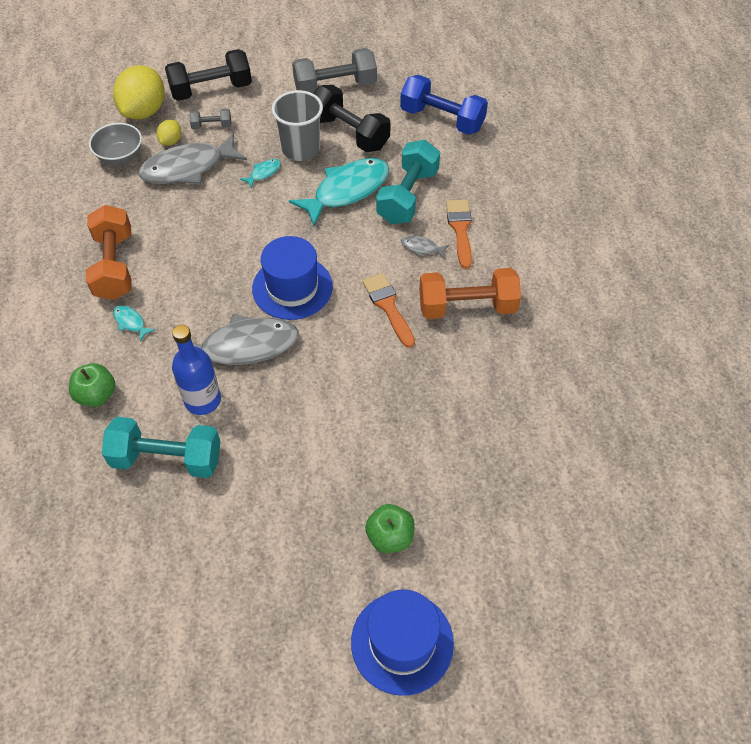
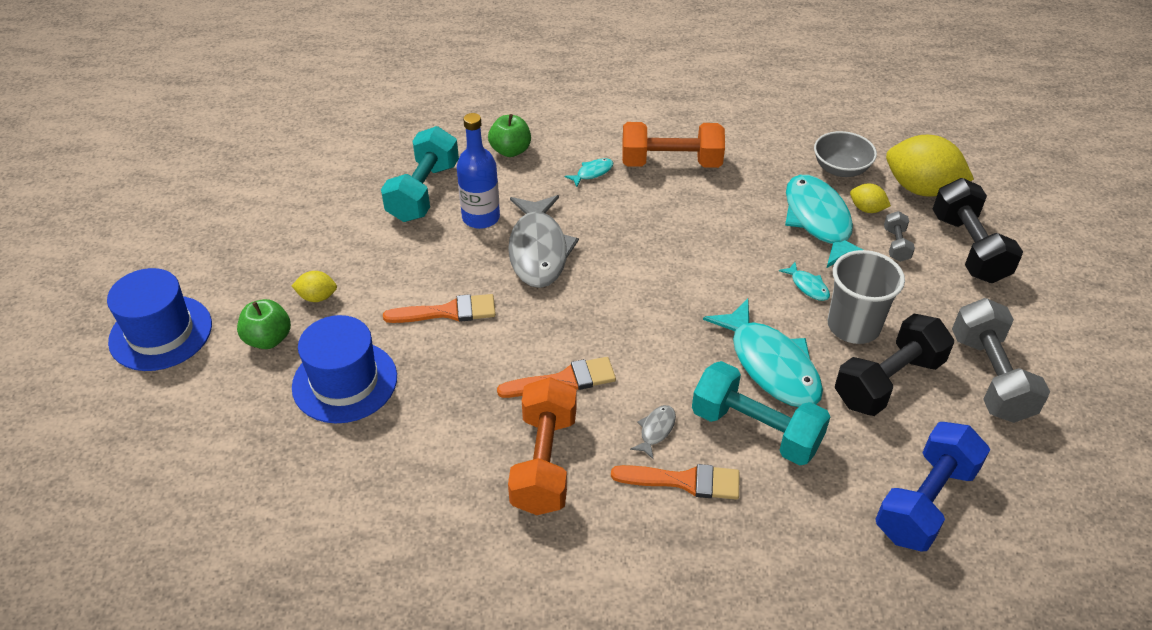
camera: 100 degrees right, 10 degrees down
(188, 168) = (819, 221): grey fish -> turquoise fish
(292, 287) = (613, 296): blue hat -> blue hat (345, 382)
(329, 512) = (317, 297): none -> yellow lemon
(330, 400) = (448, 312): none -> orange brush

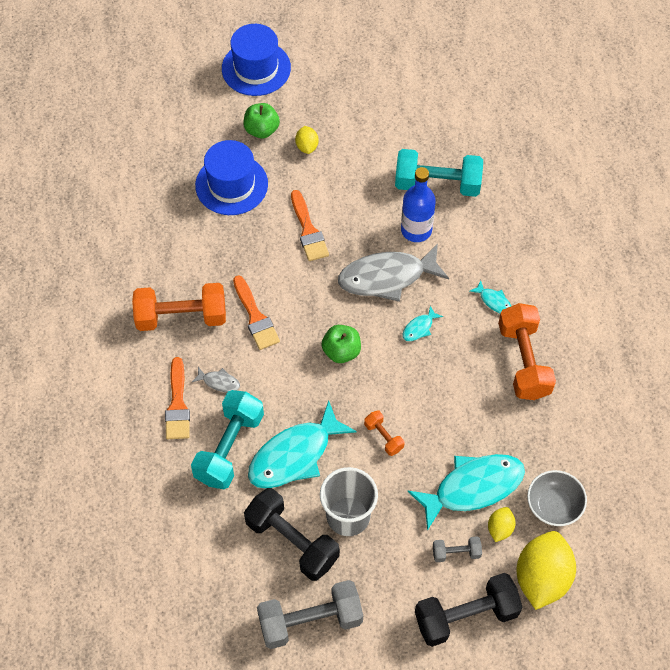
camera: 80 degrees right, 15 degrees up
(510, 151) = (507, 234): green apple -> green apple (341, 351)
(752, 282) = (383, 437): none -> orange dumbbell
(808, 286) = (387, 480): turquoise fish -> turquoise fish (419, 328)
(925, 502) = (181, 564): blue dumbbell -> none

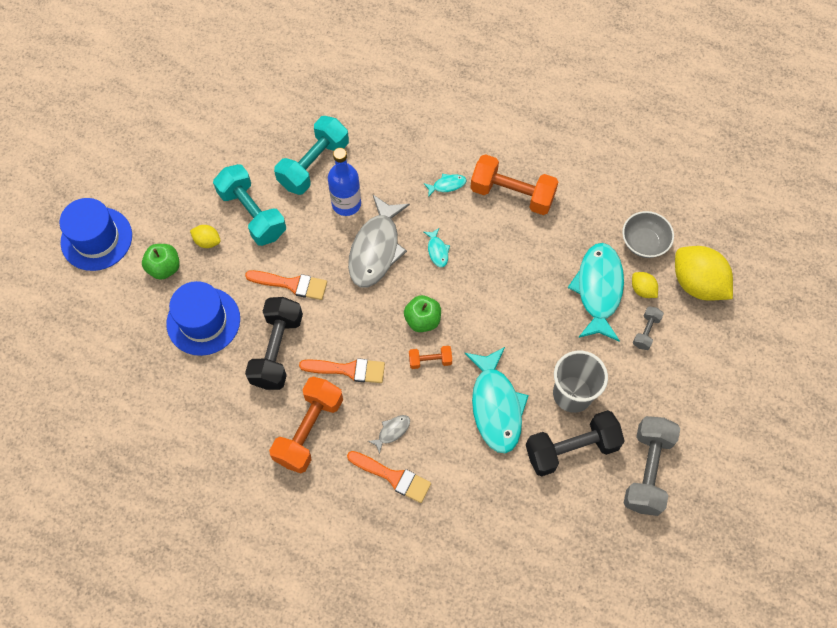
camera: 60 degrees left, 5 degrees up
(229, 448) = (459, 455): turquoise dumbbell -> turquoise dumbbell (252, 214)
(383, 437) = (518, 330): orange dumbbell -> orange dumbbell (430, 360)
(466, 616) = (701, 353): black dumbbell -> black dumbbell (277, 350)

